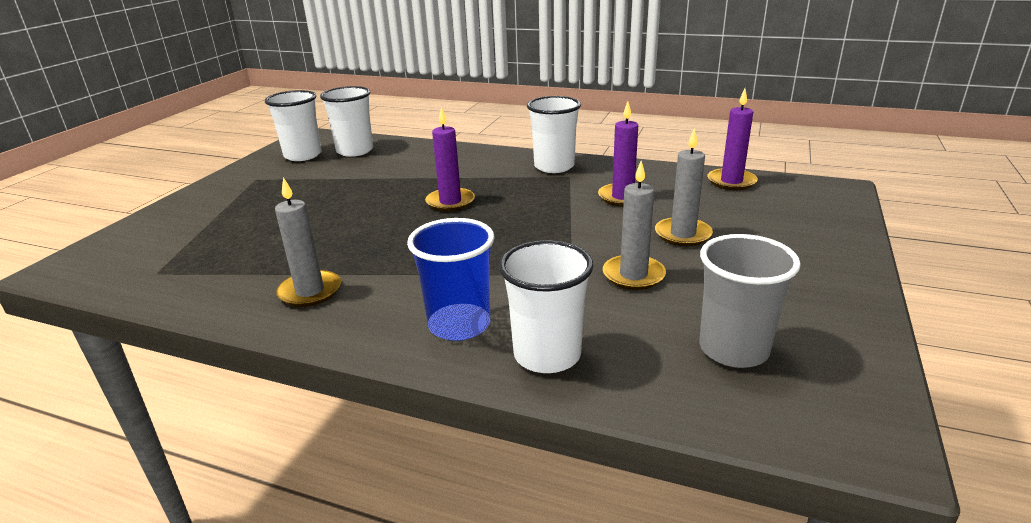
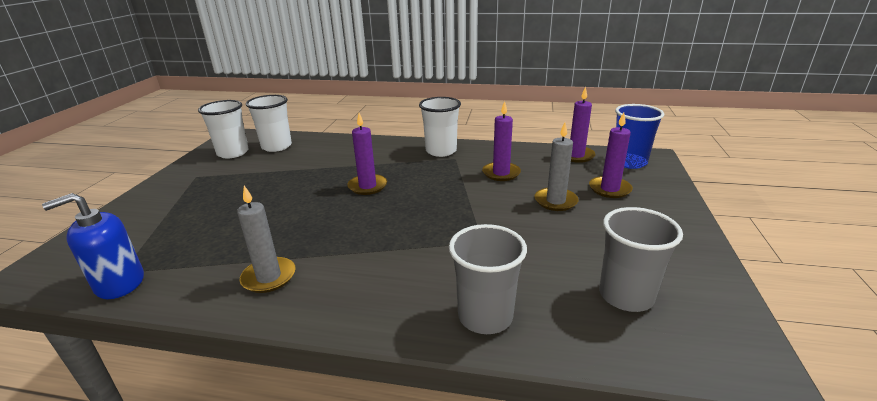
camera: 10 degrees left, 0 degrees up
(151, 284) = (119, 283): none -> blue soap dispenser
(459, 324) = (405, 296): blue cup -> blue cup (629, 162)
(547, 355) = (485, 316): white cup -> grey cup
(633, 275) = (530, 239): grey candle -> none
(762, 225) = (609, 189): none -> purple candle

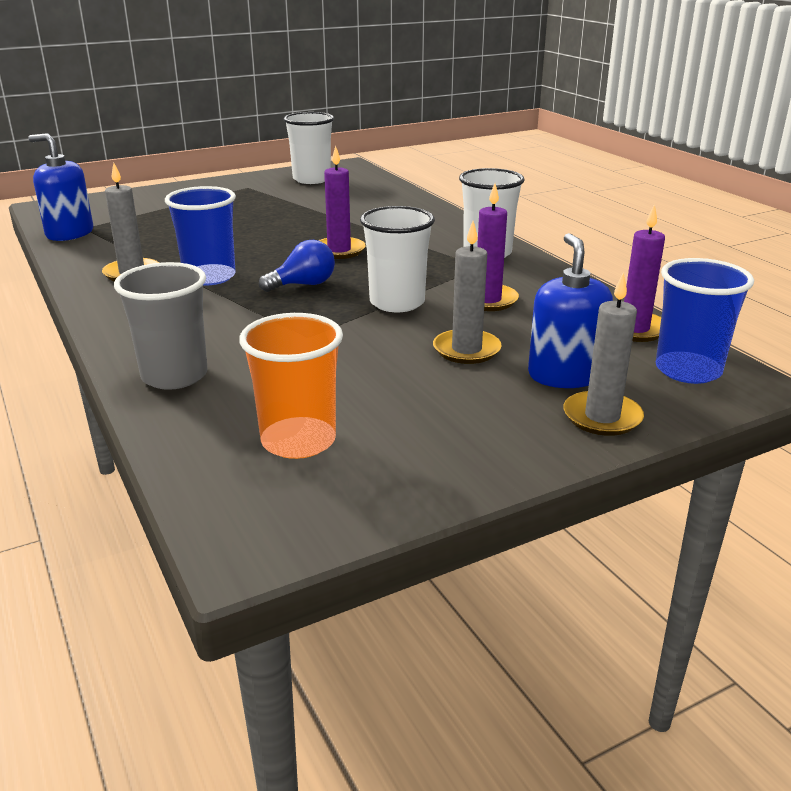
camera: 50 degrees right, 0 degrees up
(276, 146) = (355, 187): white cup -> white cup (397, 302)
(333, 245) = (209, 277): none -> blue cup
(402, 216) = (303, 285): none -> blue light bulb
(609, 189) = (564, 375): purple candle -> blue soap dispenser
(626, 296) = (298, 441): grey cup -> orange cup
(660, 198) = (602, 417): none -> grey candle

